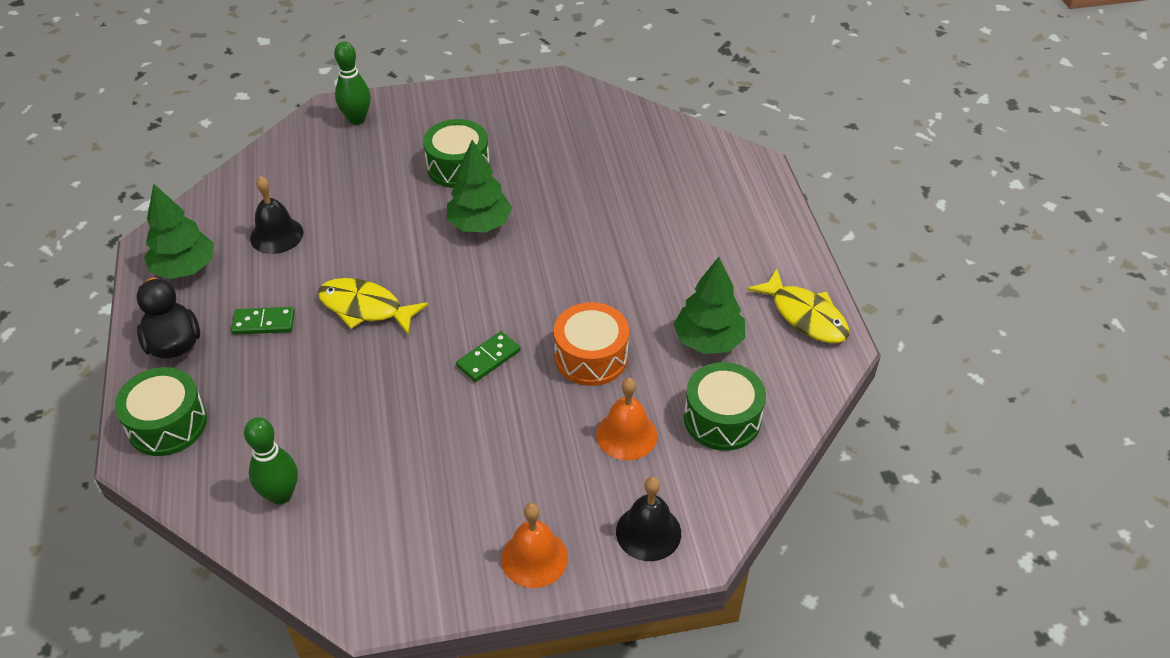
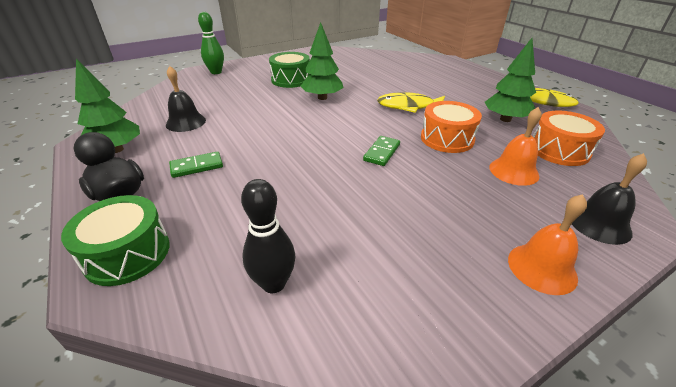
camera: 20 degrees left, 10 degrees down
(281, 495) = (273, 283): green bowling pin -> black bowling pin
(365, 308) = (273, 144): yellow fish -> yellow fish (409, 106)
(722, 419) = (559, 150): green drum -> orange drum

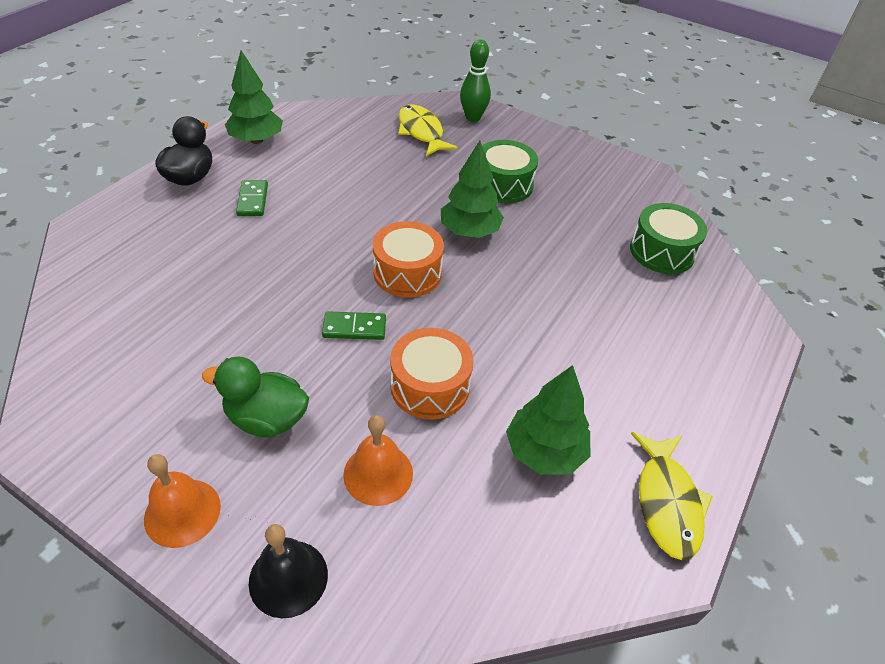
camera: 60 degrees right, 10 degrees up
(127, 253) = (120, 220): green drum -> green drum (662, 251)
(186, 122) = (332, 154): black bell -> none
(197, 166) = (252, 200): green domino -> green domino turned 45 degrees clockwise
(273, 283) = (109, 314): black bowling pin -> none
(409, 106) = (507, 325): yellow fish -> yellow fish (421, 132)
(454, 206) = (267, 418): none -> green duck
(559, 150) = (475, 532): orange drum -> orange drum (407, 273)

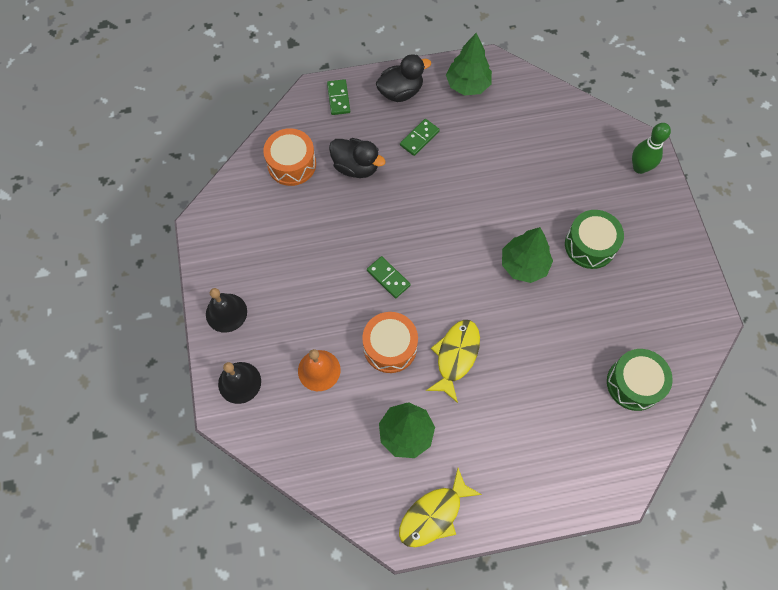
camera: 50 degrees right, 20 degrees up
(120, 217) = (338, 98): none -> green domino
(182, 512) = (226, 312): orange bell -> black bell
(206, 260) = (356, 167): none -> black duck
(267, 418) = (299, 295): green duck -> none
(407, 273) = (454, 265): orange drum -> orange drum (291, 164)
(421, 132) = (585, 155): yellow fish -> yellow fish (455, 356)

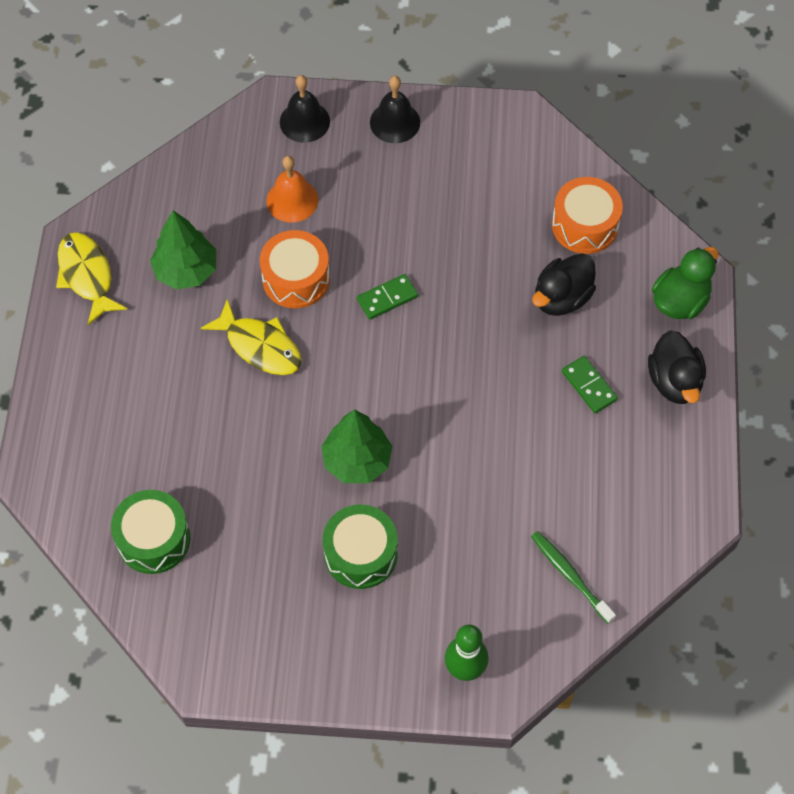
camera: 105 degrees right, 5 degrees down
(338, 98) = (680, 301): green domino -> green duck
(467, 85) = (667, 474): green tree -> none
(556, 124) = (570, 575): none -> green toothbrush

